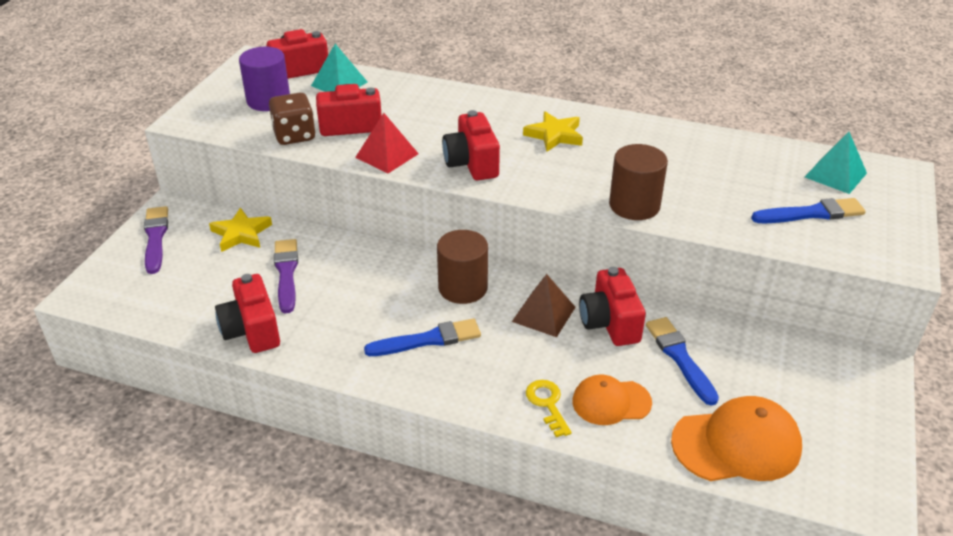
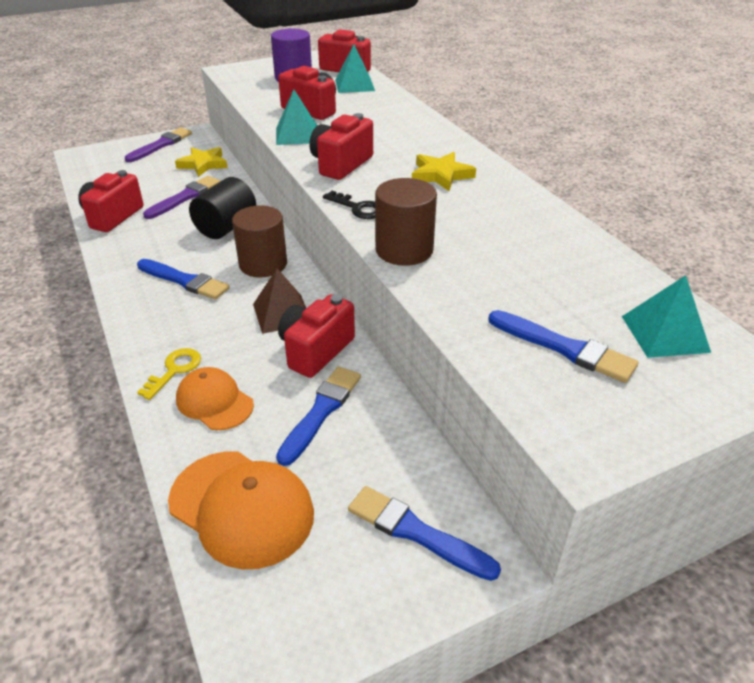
camera: 45 degrees right, 0 degrees up
(294, 136) = (267, 101): brown dice -> none
(376, 277) = (226, 227): none -> black cylinder
(387, 155) = (297, 135): red pyramid -> turquoise pyramid
(550, 192) = (358, 208): none -> black key
(831, 381) = (417, 533): none -> blue brush

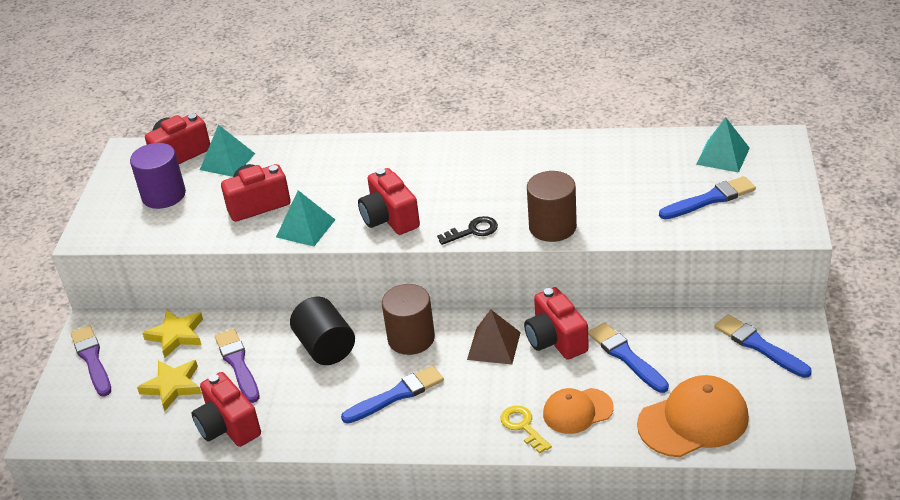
camera: 55 degrees left, 0 degrees up
(417, 533) = (759, 346): blue brush -> blue brush turned 75 degrees clockwise
(441, 175) = (457, 171): yellow star -> yellow star (172, 386)

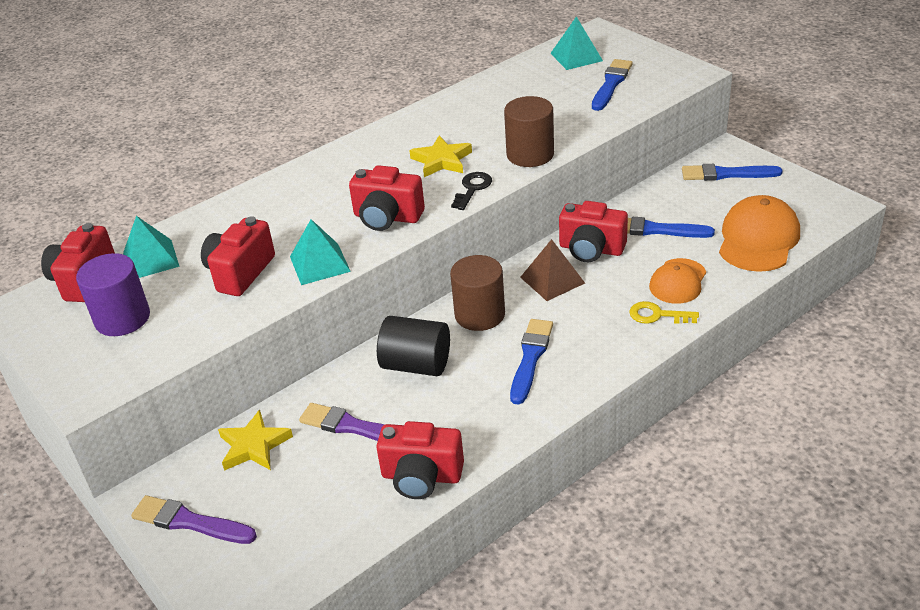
camera: 45 degrees left, 0 degrees up
(172, 386) = (315, 485): yellow star -> yellow star (441, 160)

